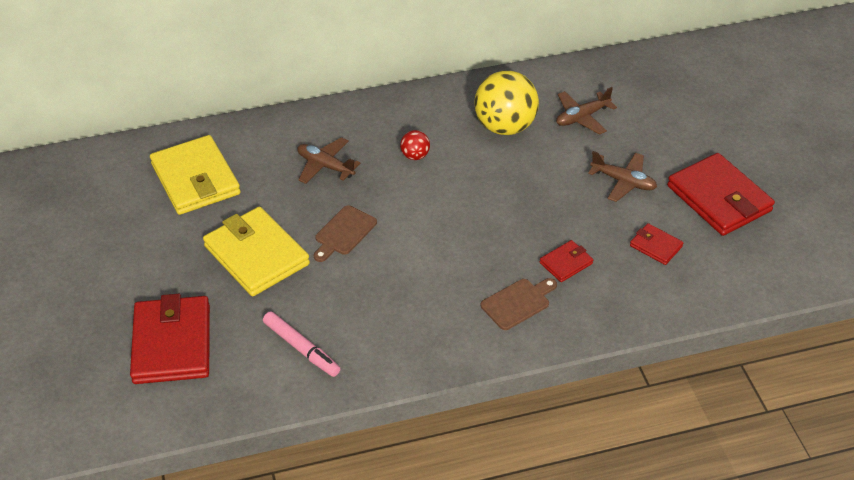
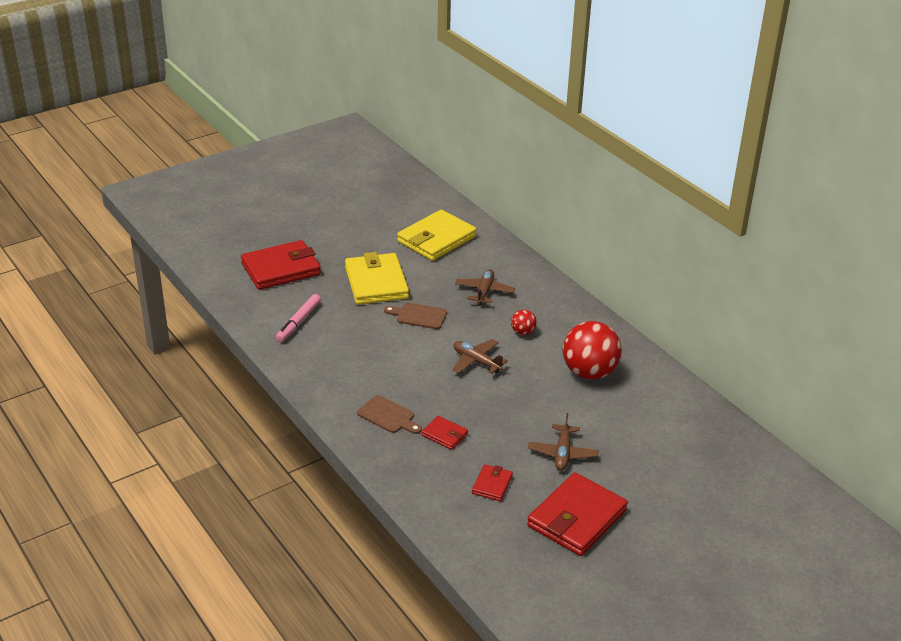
camera: 70 degrees right, 10 degrees down
(256, 255) = (376, 283): yellow wallet -> yellow wallet turned 45 degrees counterclockwise
(505, 126) = (589, 372): yellow ball -> red ball
(582, 117) = (632, 415): brown plane -> brown plane (476, 361)

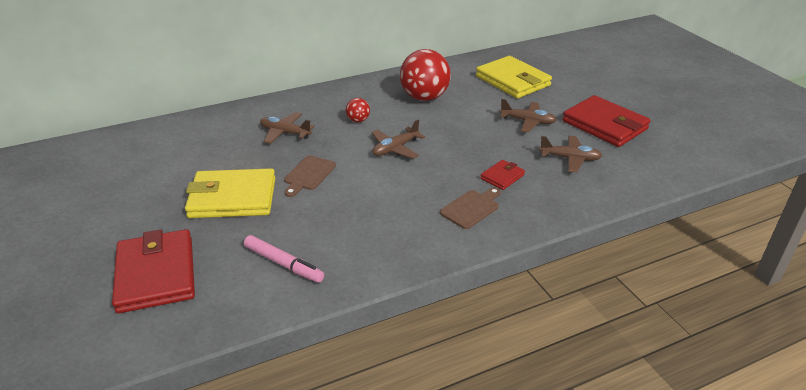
camera: 80 degrees left, 0 degrees up
(436, 239) = (173, 151): yellow wallet -> yellow wallet (512, 81)
(492, 485) = (570, 158): red wallet -> brown plane

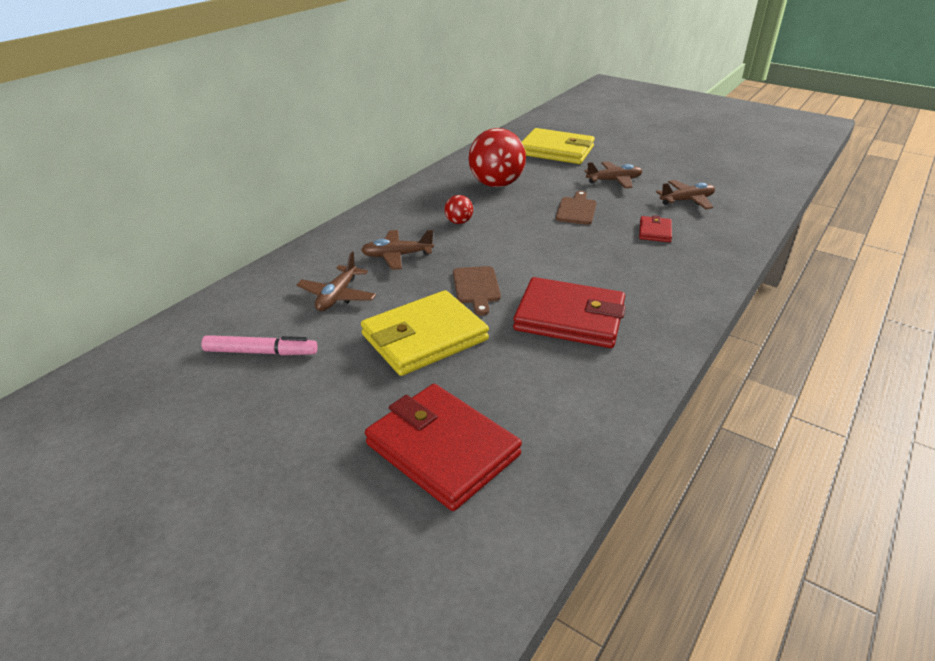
camera: 30 degrees left, 0 degrees up
(283, 264) = (565, 380): pink marker -> pink marker (260, 352)
(395, 149) = (530, 237): brown plane -> brown plane (337, 296)
(471, 208) = (665, 266): brown cutting board -> brown cutting board (576, 210)
(604, 125) = (677, 167): red wallet -> red wallet (569, 318)

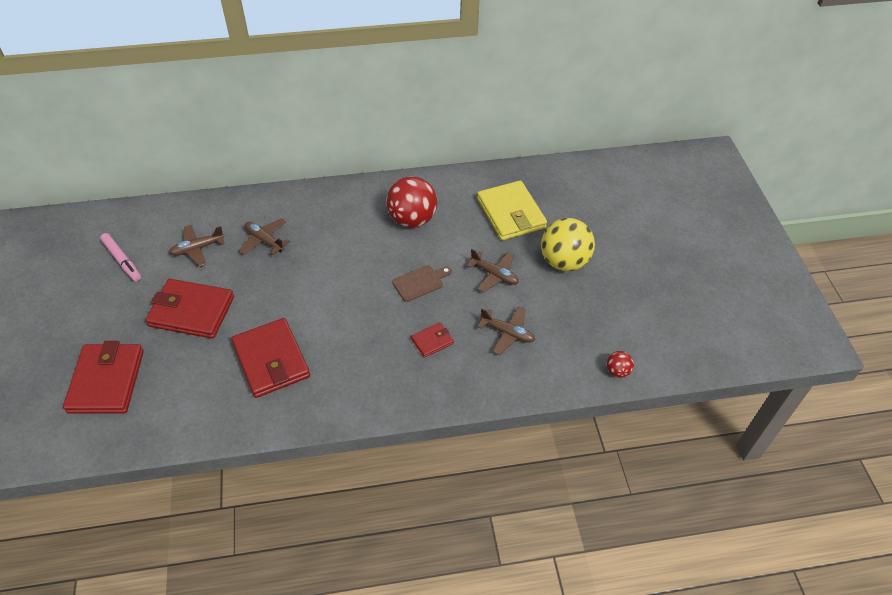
camera: 45 degrees right, 15 degrees up
(424, 337) = (192, 311): yellow wallet -> red wallet
(458, 222) = (336, 238): red ball -> red ball (617, 371)
(476, 287) = (264, 298): brown cutting board -> none
(638, 154) = (564, 261): none -> yellow ball

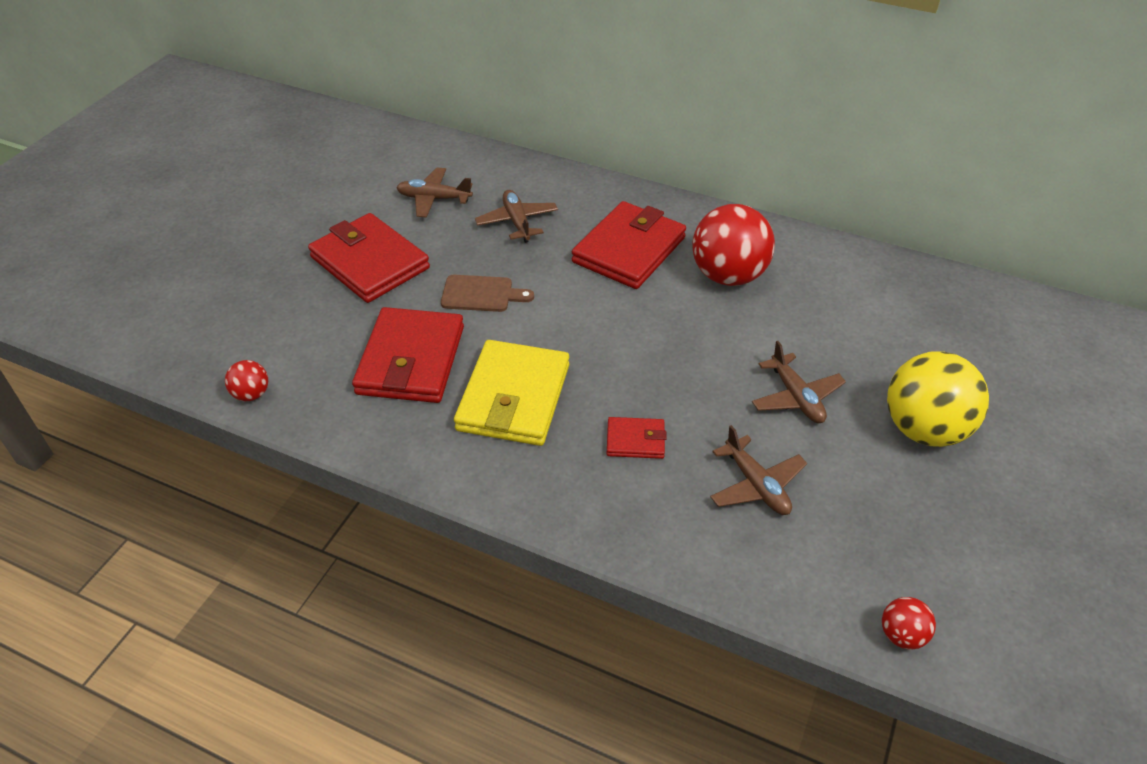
camera: 35 degrees right, 5 degrees down
(106, 381) = (219, 294): red wallet -> red wallet (629, 250)
(122, 260) = (345, 177): pink marker -> none
(189, 432) = (251, 394): none -> red ball
(420, 282) = (678, 358): brown cutting board -> brown cutting board (481, 294)
(511, 213) = (884, 328): yellow wallet -> yellow wallet (514, 397)

